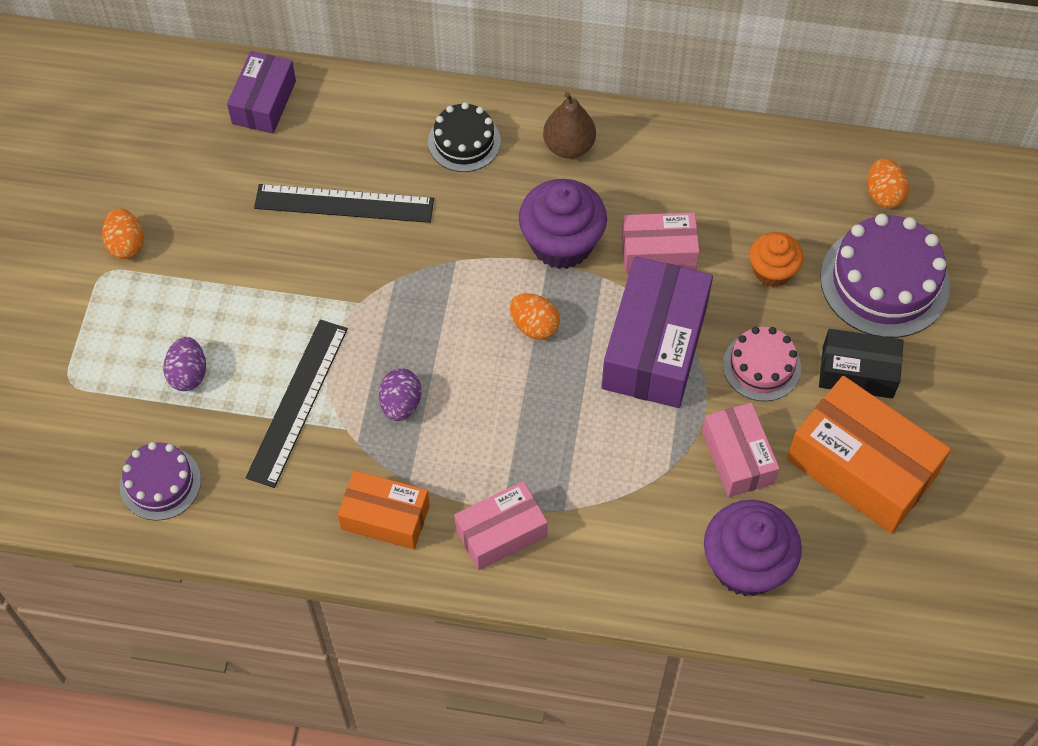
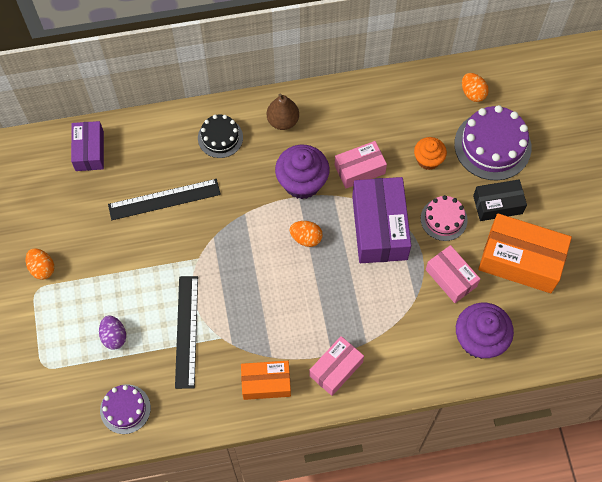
camera: 20 degrees left, 5 degrees up
(401, 404) = (247, 312): purple egg -> none

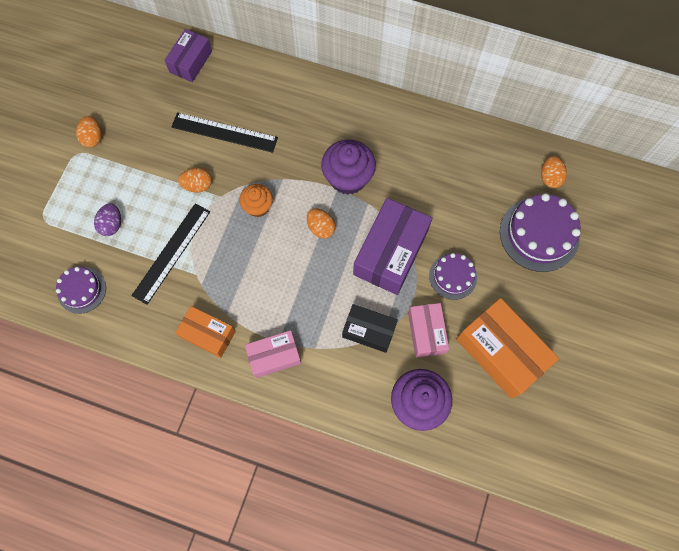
camera: 30 degrees right, 5 degrees up
(171, 259) = (198, 185): none -> orange egg
(220, 137) = (303, 104): black cake -> none
(283, 121) = (364, 117): brown pear -> none
(359, 169) = (405, 193): pink box -> none
(428, 160) = (471, 216): orange cupcake -> orange cupcake (258, 206)
(443, 219) = (453, 276): pink cake -> purple cake
(497, 204) = (511, 290): black box -> black box (369, 331)

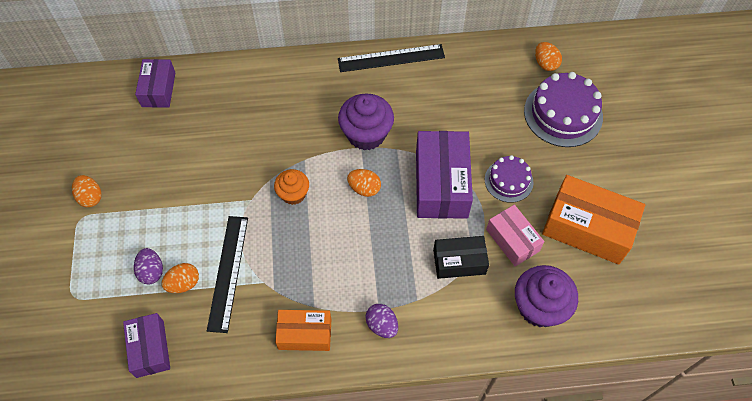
camera: 25 degrees left, 10 degrees down
(82, 290) = (150, 349): purple cake -> purple box
(198, 185) = (223, 198): orange egg -> orange egg (183, 283)
(224, 132) = (225, 140): black ruler -> black ruler (391, 58)
(274, 356) = (382, 325): pink box -> purple egg

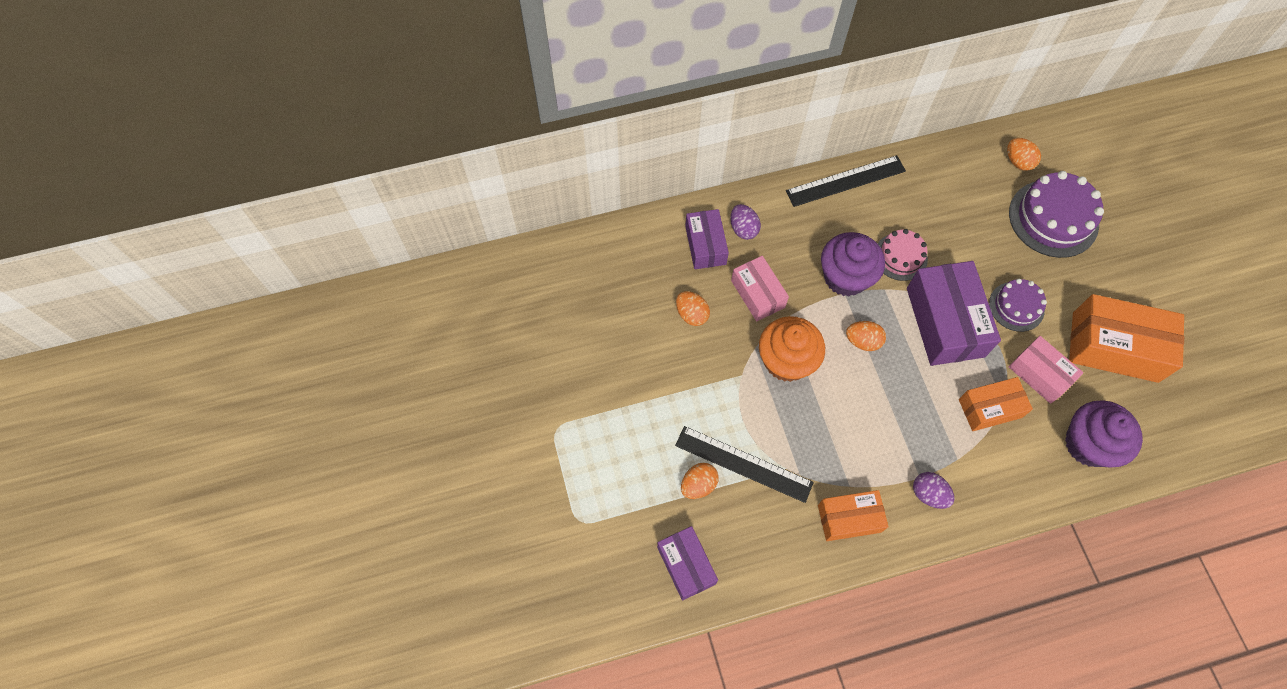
camera: 10 degrees left, 5 degrees up
(90, 197) = (559, 402): orange egg -> orange egg (691, 314)
(151, 271) = (658, 477): purple egg -> purple egg (743, 229)
(158, 89) = (593, 260): purple box -> purple box (705, 245)
(228, 272) = (743, 463): black ruler -> black ruler turned 60 degrees counterclockwise
(287, 136) = (758, 294): none -> pink box
(293, 194) = (786, 360): orange cupcake -> orange cupcake, size x1.64
(419, 125) = (900, 257): none -> pink cake
(459, 261) = (990, 408): black box -> orange box

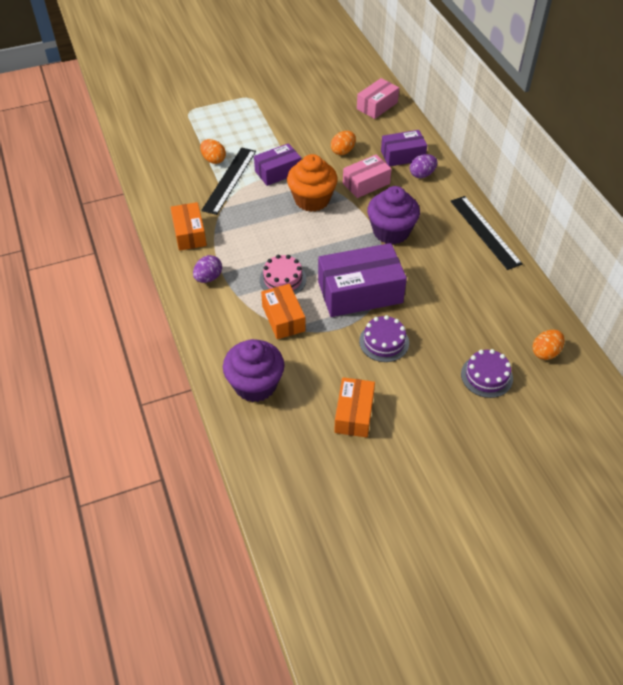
camera: 85 degrees right, 15 degrees down
(686, 565) = (159, 157): purple box -> purple box (278, 172)
(862, 341) = (334, 241): orange egg -> none
(900, 257) = (418, 265): pink cake -> pink cake (283, 279)
(1039, 374) = (319, 354): pink box -> pink box (377, 106)
(1053, 218) = (486, 376): purple cake -> purple cake, size x0.59
(1114, 347) = (354, 414): orange box -> orange box, size x0.60

